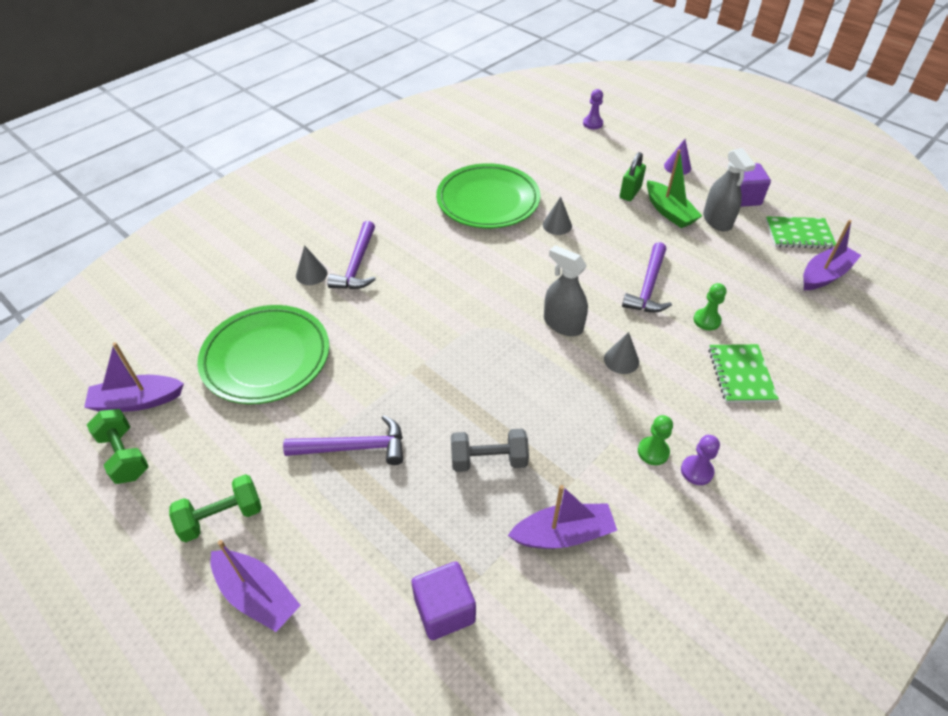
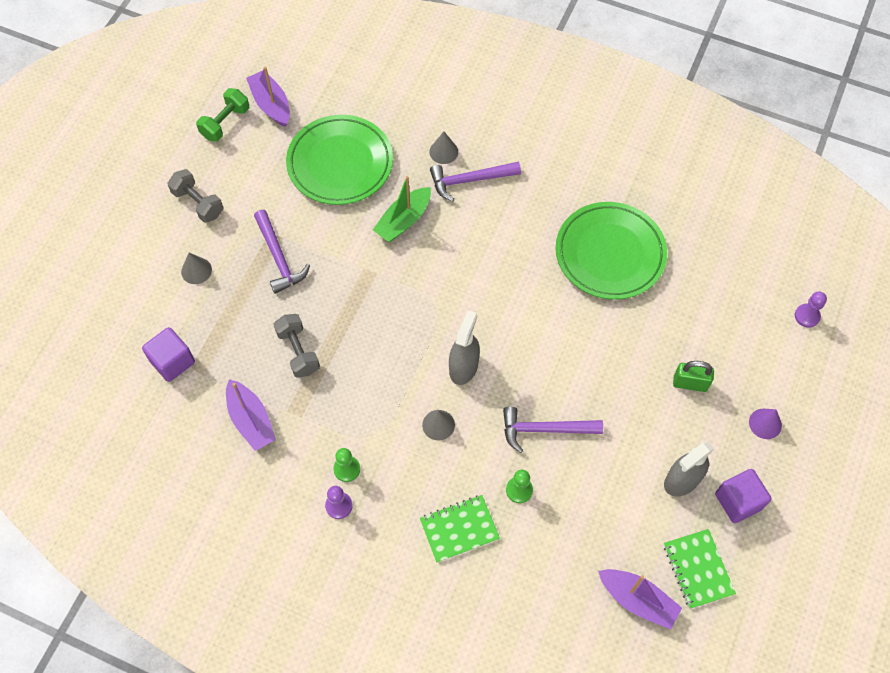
camera: 70 degrees right, 15 degrees up
(222, 517) = (198, 203): green dumbbell -> grey dumbbell
(257, 595) = (151, 250): purple boat -> none
(557, 225) = (601, 326): grey cone -> grey cone (196, 270)
(669, 212) = (674, 428): green boat -> green boat (403, 220)

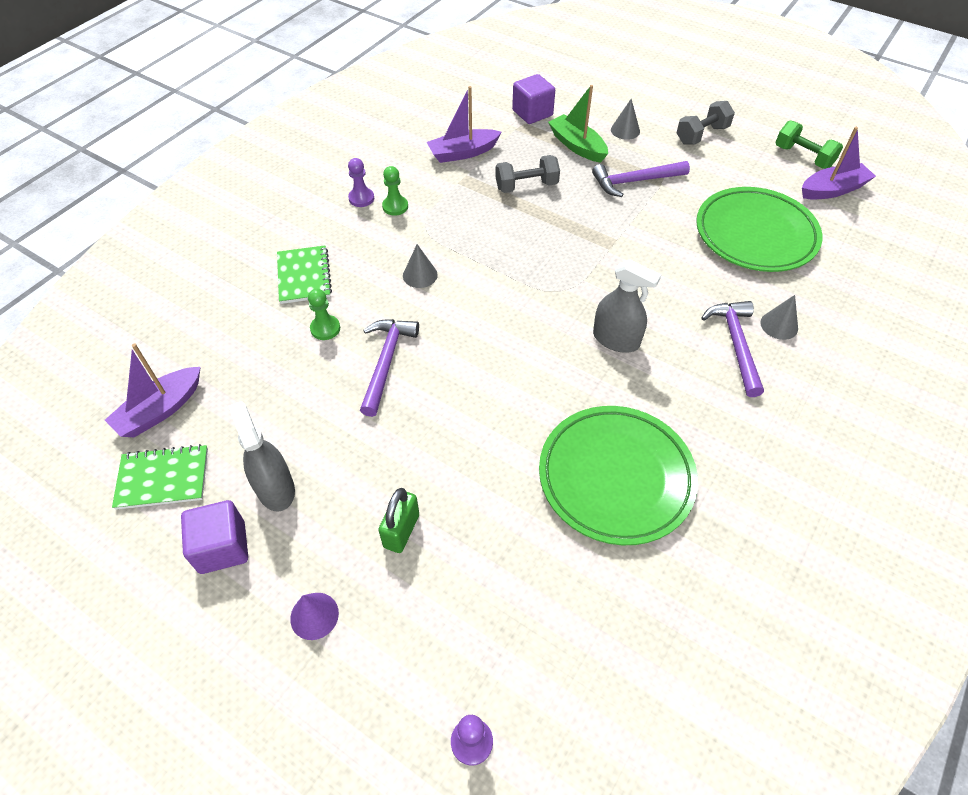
camera: 100 degrees right, 10 degrees down
(403, 220) = (677, 277): green boat -> green boat (577, 146)
(463, 367) = (481, 304): grey spray bottle -> grey spray bottle (616, 339)

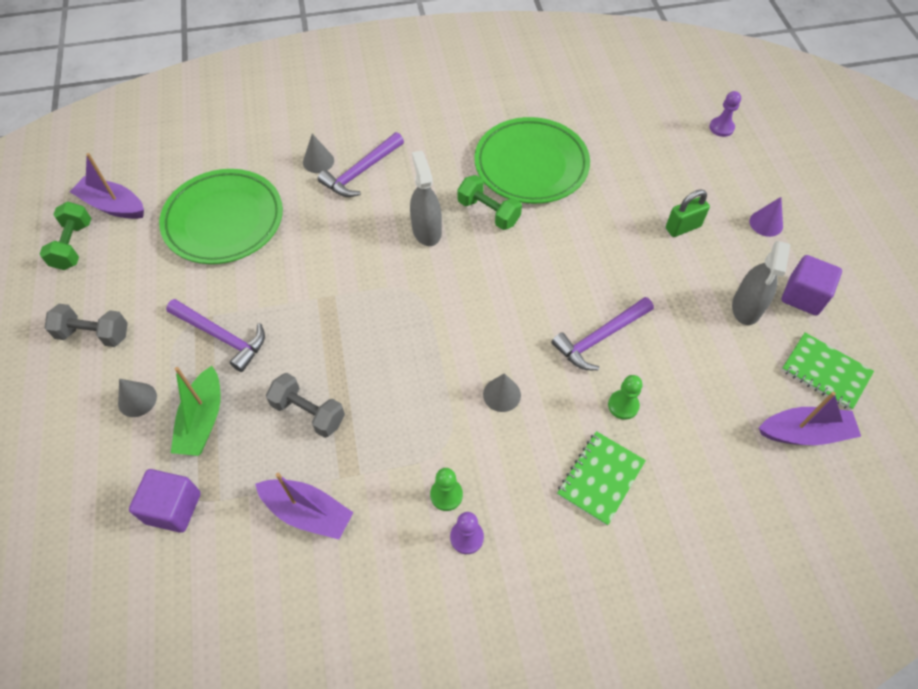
camera: 135 degrees left, 5 degrees up
(590, 395) = (488, 212): none -> green dumbbell

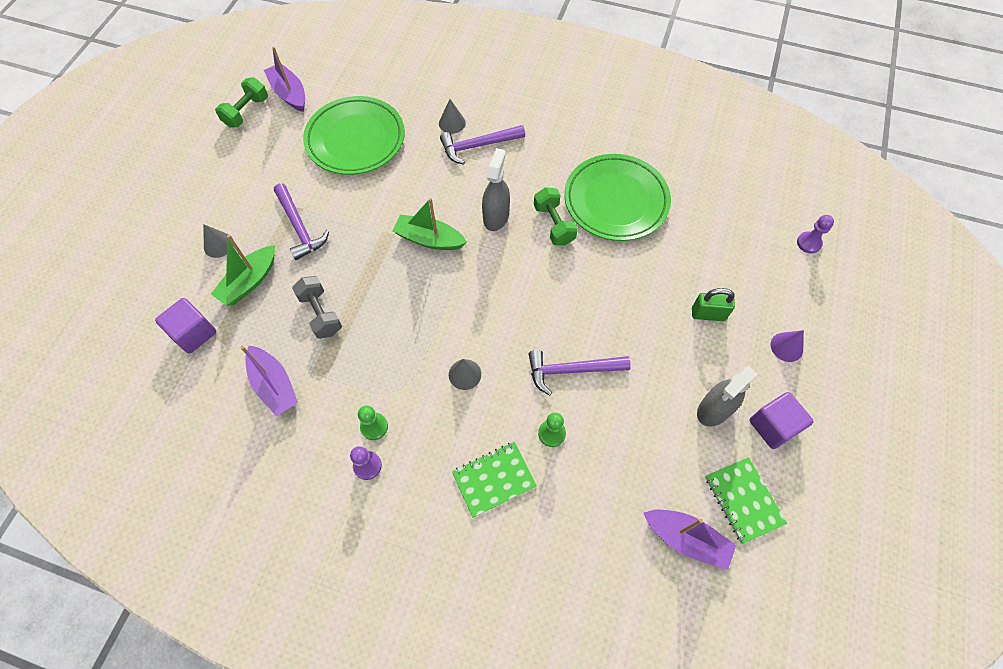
camera: 30 degrees right, 5 degrees up
(94, 334) = (220, 184): grey dumbbell -> none
(374, 283) = (429, 239): none -> green boat

